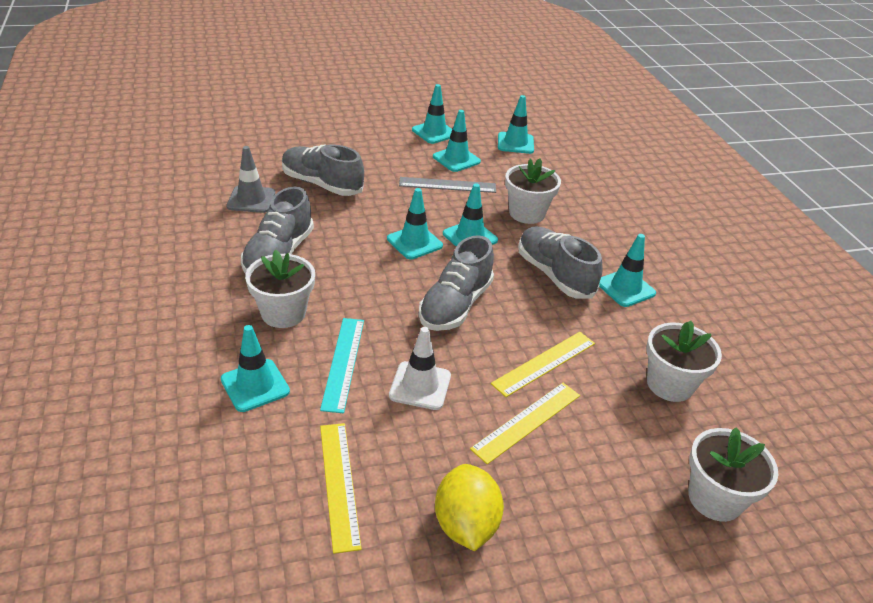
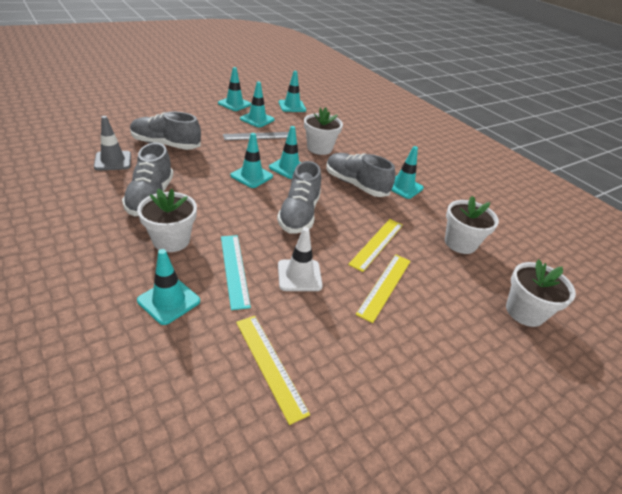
camera: 20 degrees left, 0 degrees up
(465, 524) = (378, 372): yellow lemon -> none

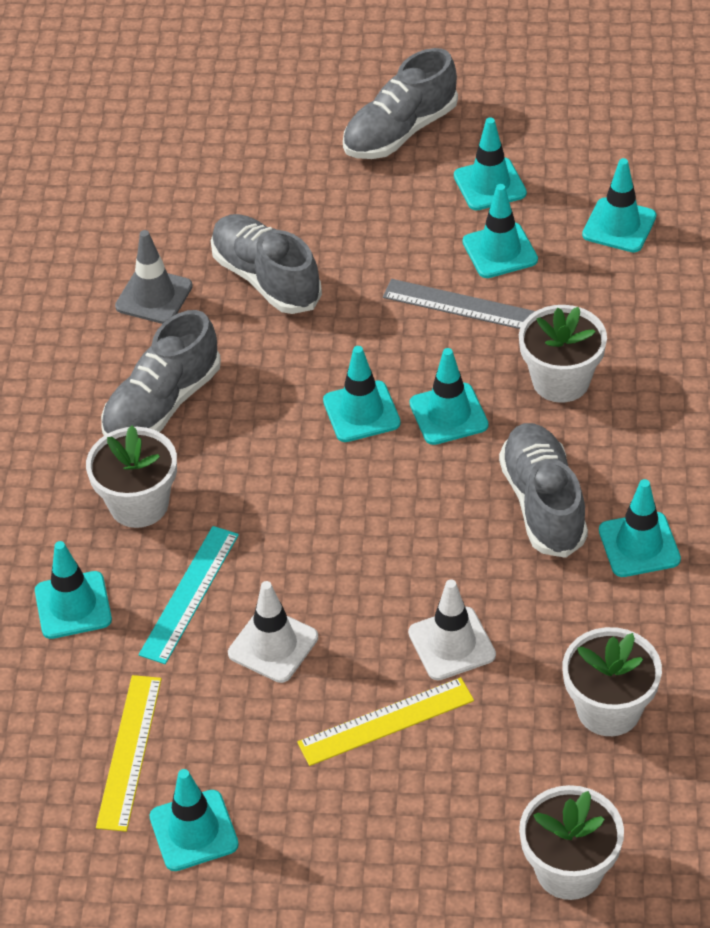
camera: 45 degrees right, 10 degrees up
(299, 214) = (372, 531): grey shoe -> grey shoe (400, 132)
(348, 391) = (194, 831): none -> turquoise traffic cone
(377, 243) = (451, 644): yellow ruler -> white traffic cone

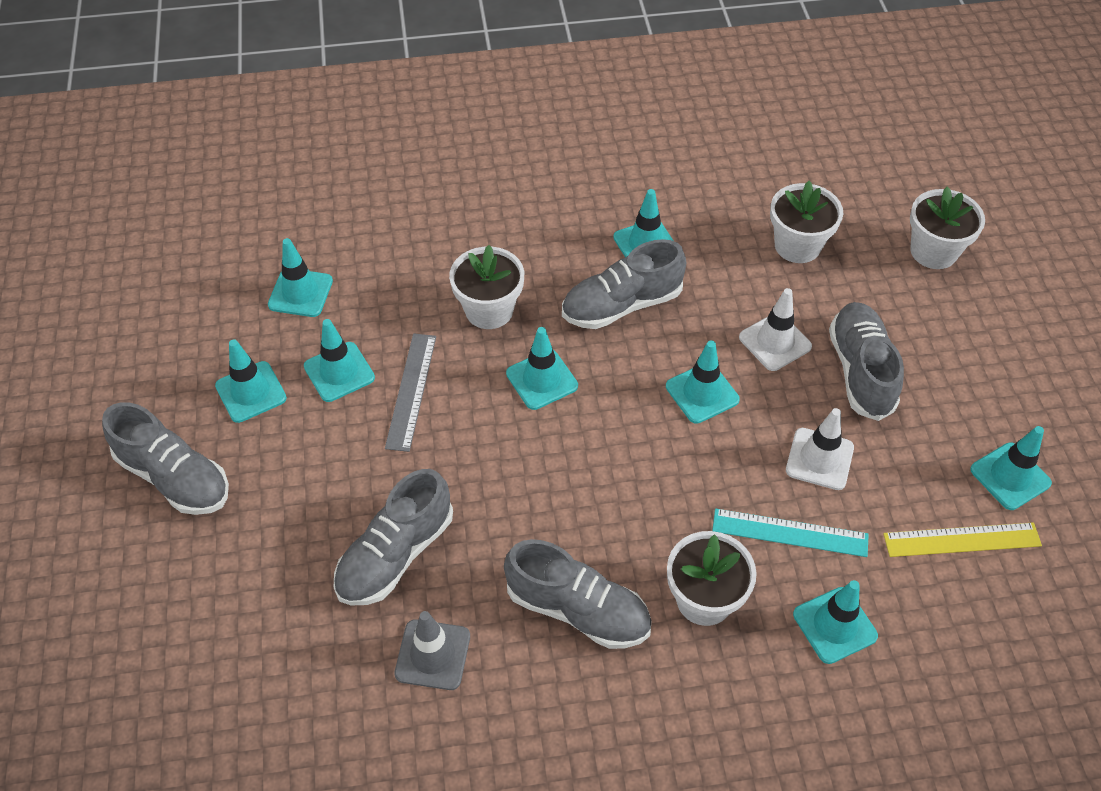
camera: 105 degrees left, 5 degrees up
(361, 412) = (552, 443): turquoise traffic cone -> turquoise traffic cone (702, 393)
(386, 722) = (860, 371): yellow ruler -> grey shoe

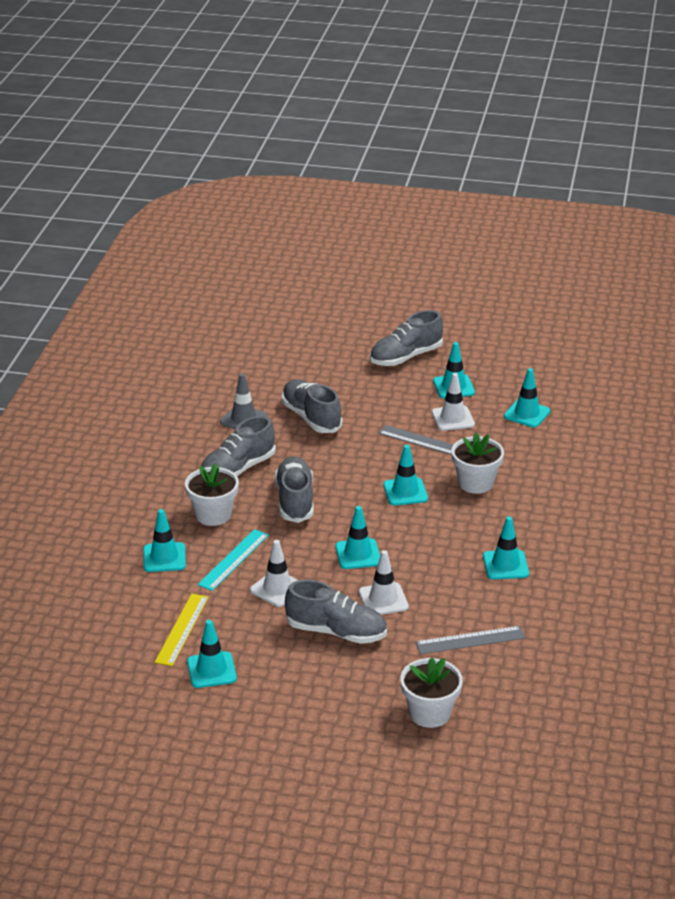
camera: 110 degrees right, 20 degrees down
(339, 372) = (453, 418): turquoise traffic cone -> white traffic cone
(621, 305) = (452, 539): grey shoe -> grey shoe (295, 501)
(797, 245) = (470, 640): white flower pot -> grey ruler

